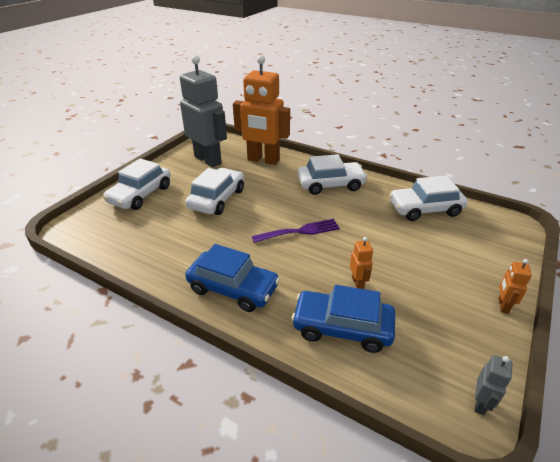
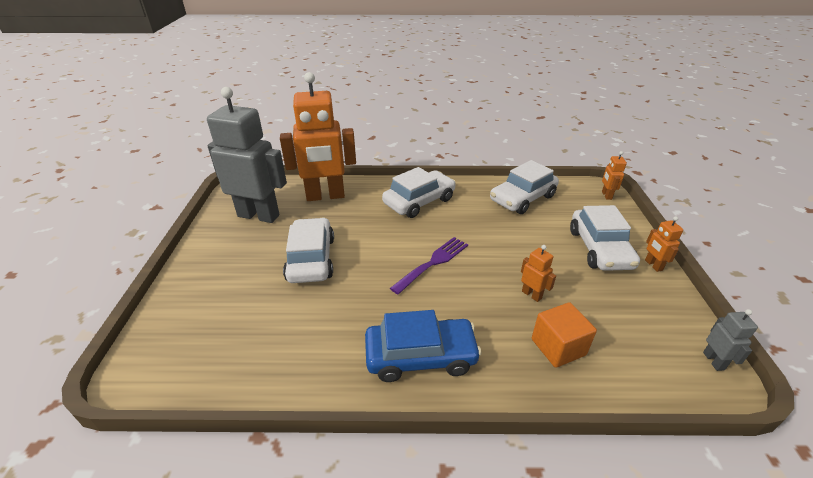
camera: 30 degrees left, 0 degrees up
(140, 194) = (205, 288): white car -> white car (600, 249)
(342, 327) = (558, 347): blue car -> orange cube
(516, 232) = (606, 195): none -> orange robot

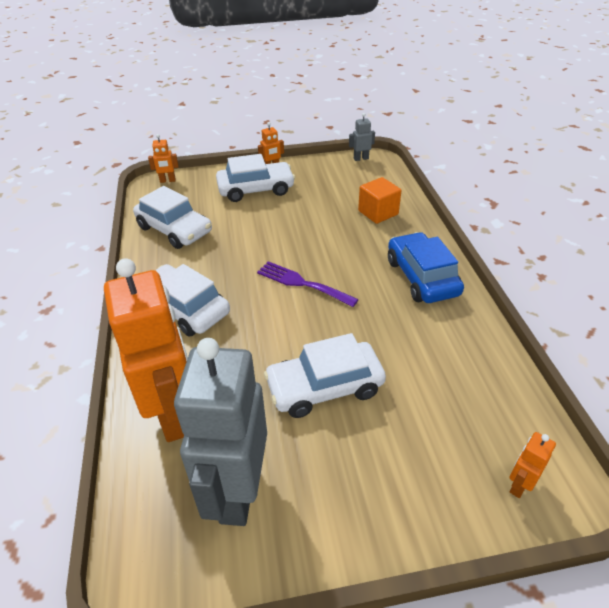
camera: 100 degrees left, 5 degrees up
(531, 295) = (327, 224): orange robot -> orange robot (519, 485)

